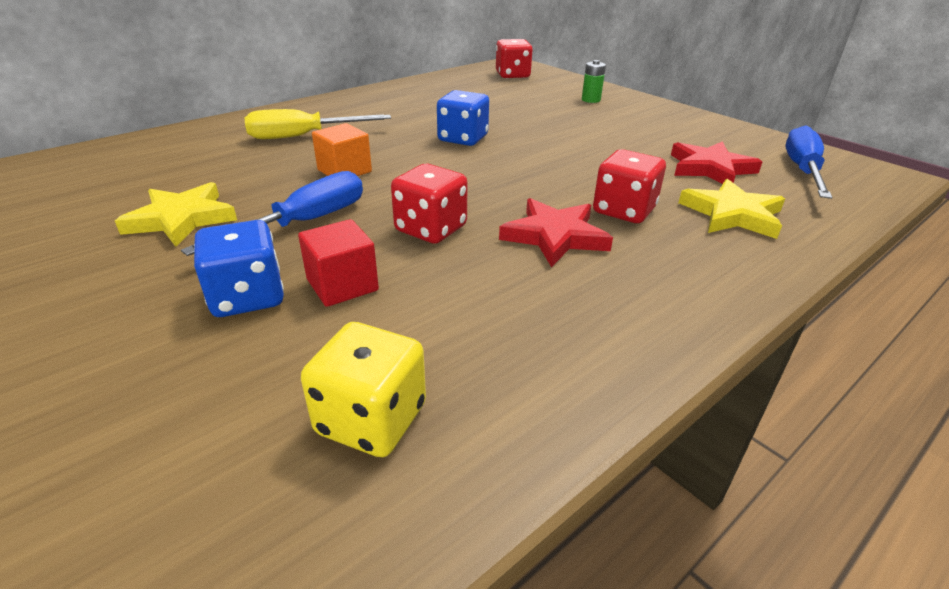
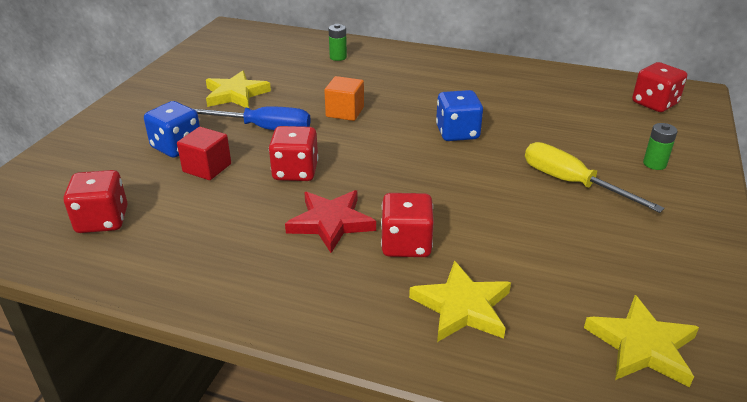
camera: 60 degrees right, 0 degrees up
(217, 142) = (338, 57): none -> green battery
(303, 136) = (381, 77): yellow screwdriver -> yellow screwdriver (571, 183)
(371, 419) = (102, 220): yellow dice -> red dice
(710, 168) = (560, 276): red star -> none
(802, 170) = (642, 346): blue screwdriver -> yellow star

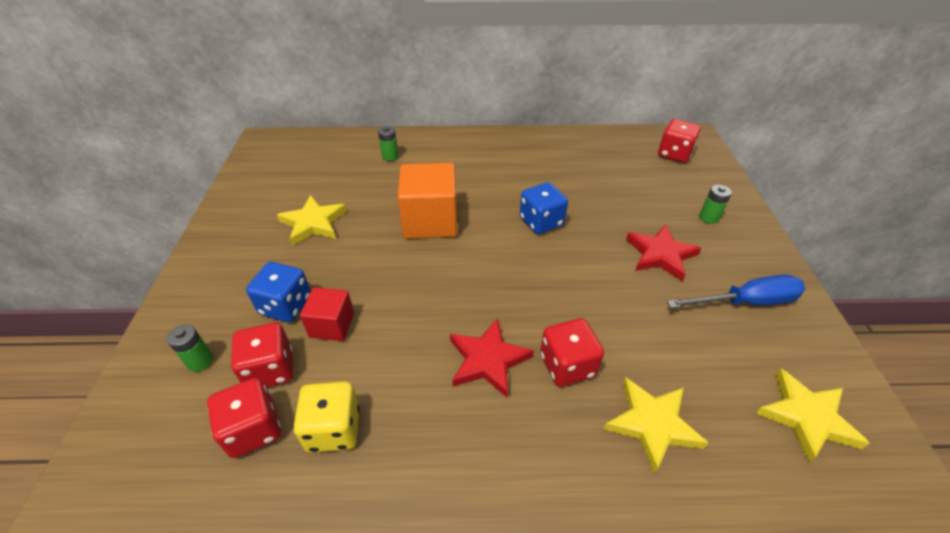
camera: 20 degrees left, 10 degrees up
(87, 168) = (200, 361): none -> green battery
(165, 236) = (334, 429): none -> yellow dice
(264, 128) = (364, 260): blue screwdriver -> blue screwdriver (746, 302)
(295, 171) = (422, 306): red dice -> red dice (270, 369)
(345, 112) = (430, 221): orange cube -> orange cube, size x1.76
(571, 183) = (660, 255): yellow screwdriver -> red star

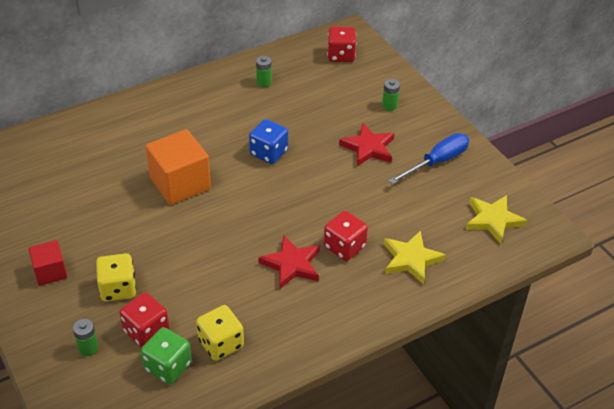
camera: 30 degrees left, 0 degrees up
(254, 429) = (168, 366): red dice -> green dice
(286, 306) = (118, 288): blue dice -> yellow dice
(313, 223) = (81, 221): yellow star -> none
(332, 325) = (166, 287): red cube -> red cube (50, 272)
(390, 156) = (98, 138): green battery -> green battery (264, 82)

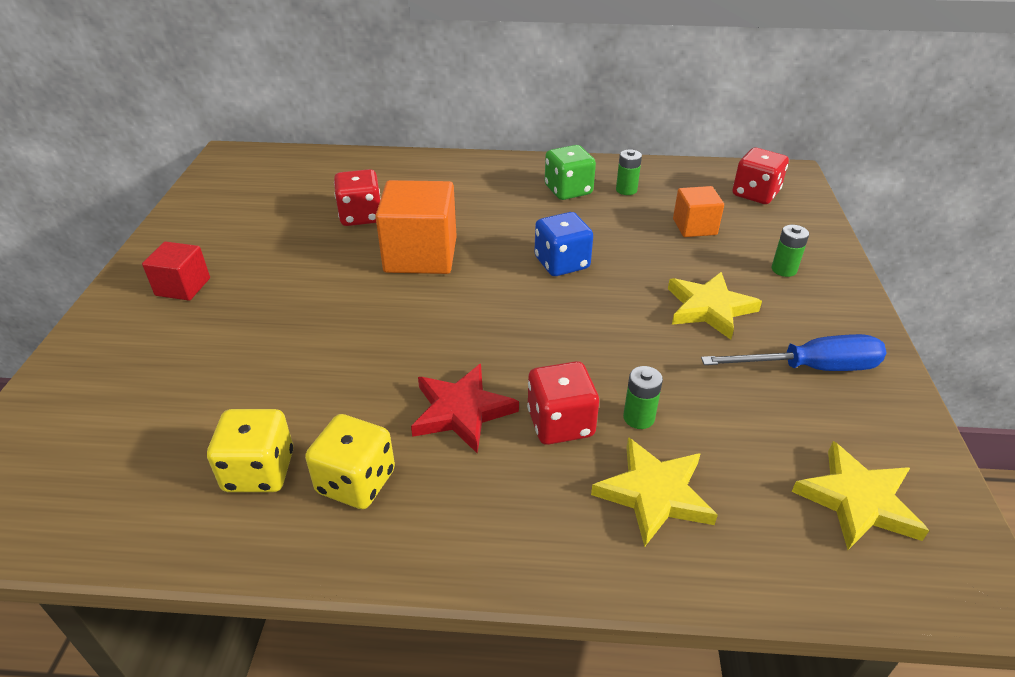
camera: 35 degrees right, 5 degrees down
(88, 348) = (113, 390): green battery -> green battery (638, 418)
(118, 288) = (225, 337): yellow dice -> yellow dice (356, 482)
(146, 331) = (195, 404): red dice -> red dice (361, 216)
(168, 366) = (165, 465): green dice -> green dice (568, 190)
(323, 95) = (694, 227): none -> orange cube
(368, 148) = (709, 308): red star -> yellow star

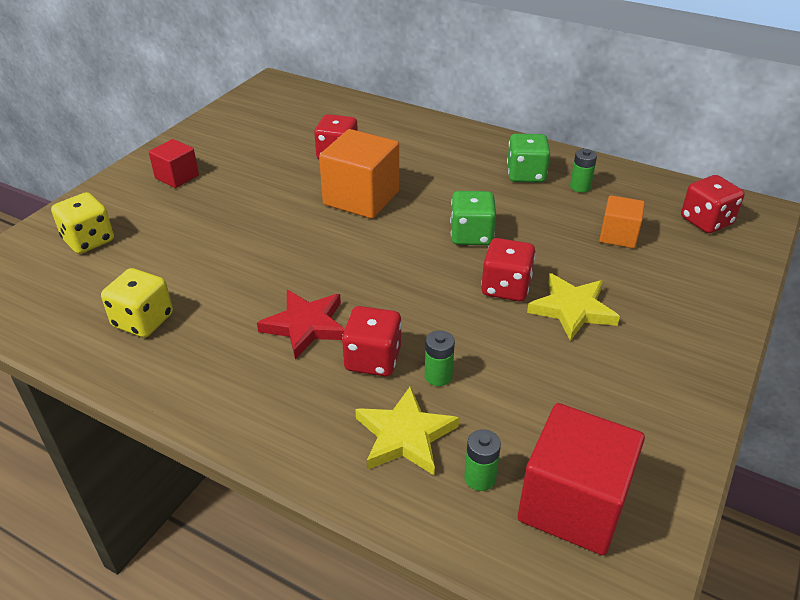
camera: 25 degrees right, 0 degrees up
(356, 482) = (199, 349): yellow dice -> yellow dice (89, 240)
(562, 263) = (471, 235): blue dice -> green dice
(633, 305) = (506, 287): none -> red dice
(784, 269) = (674, 297): green battery -> green battery (480, 478)
(810, 368) = (624, 387): blue screwdriver -> none
(857, 500) = (573, 504): yellow star -> red cube

